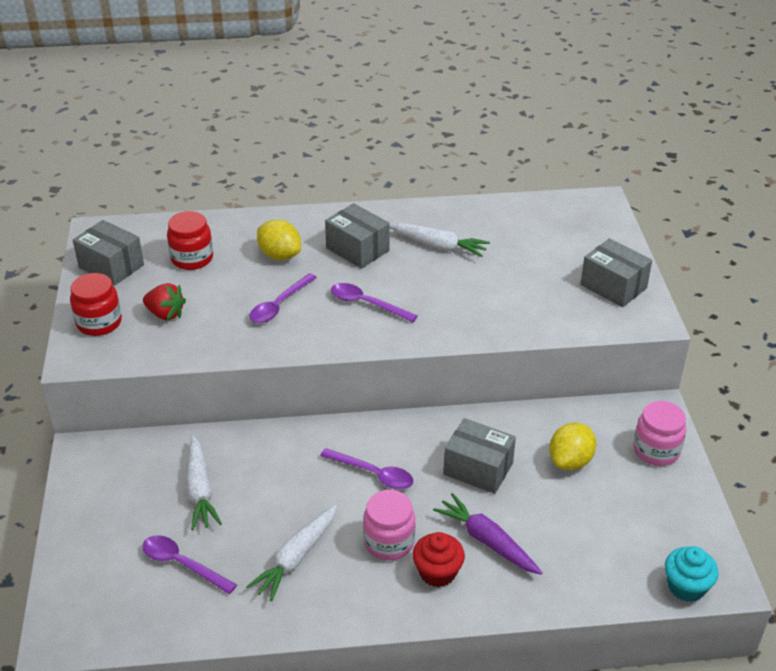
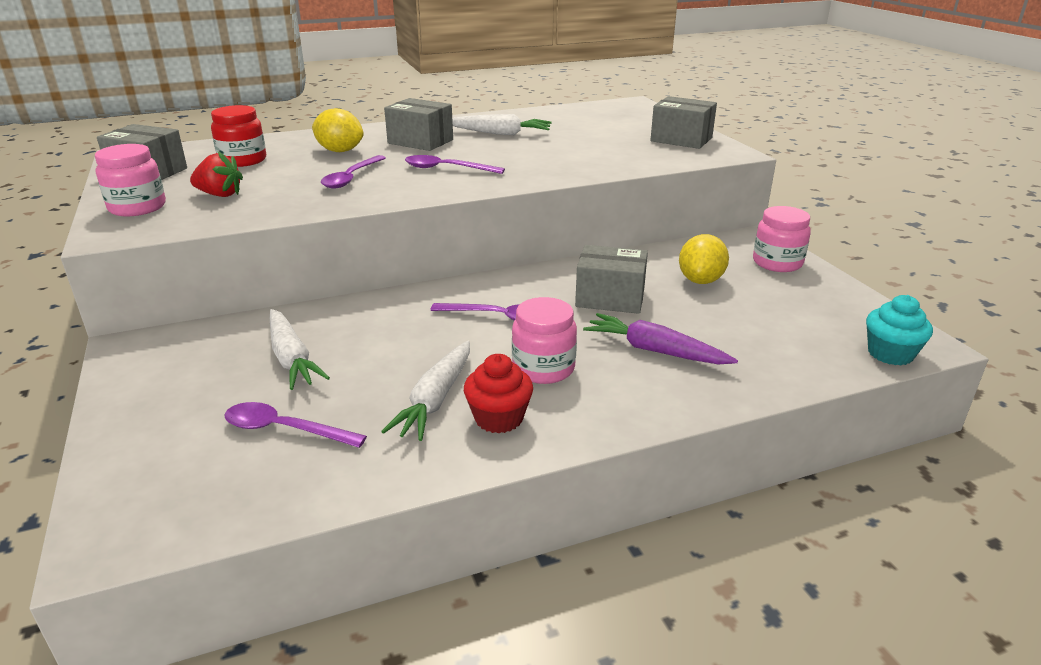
camera: 15 degrees left, 10 degrees down
(99, 323) = (137, 207): red jar -> pink jar
(437, 572) = (615, 385): red cupcake -> red cupcake (499, 418)

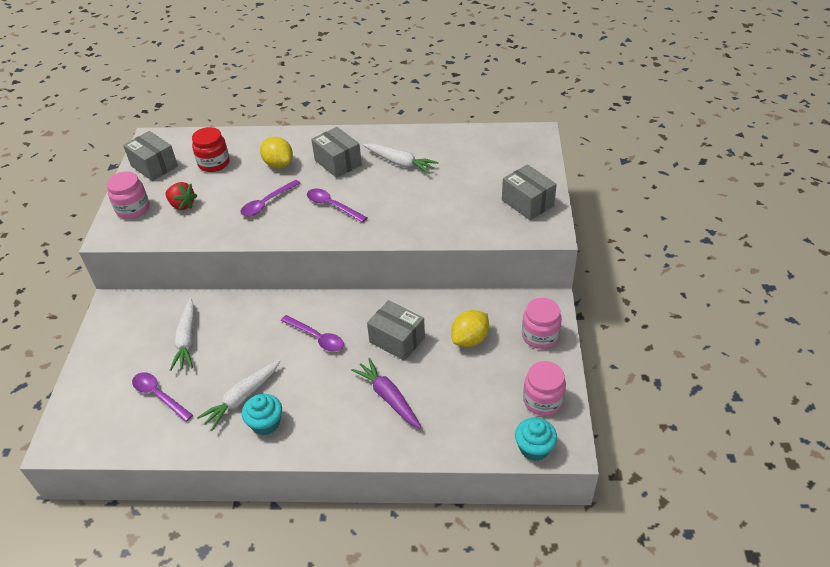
camera: 25 degrees right, 15 degrees up
(499, 418) = (265, 423): red cupcake -> turquoise cupcake
(543, 368) = (314, 392): pink jar -> pink jar (542, 400)

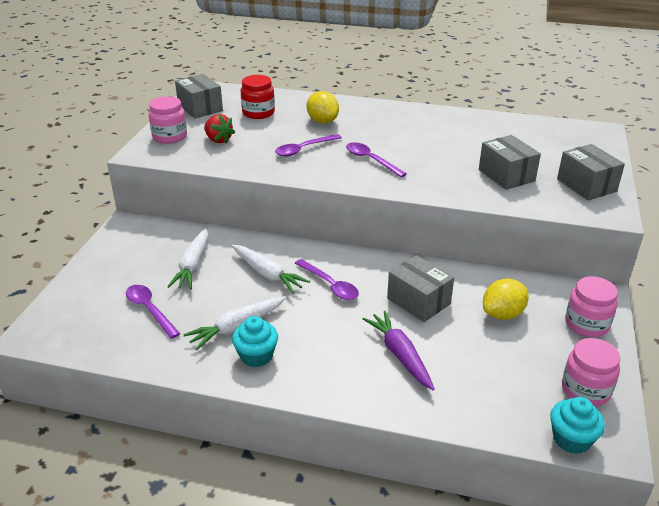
camera: 10 degrees right, 10 degrees down
(338, 162) = (383, 127): grey box -> grey box (506, 175)
(400, 163) = (448, 135): white carrot -> white carrot (267, 274)

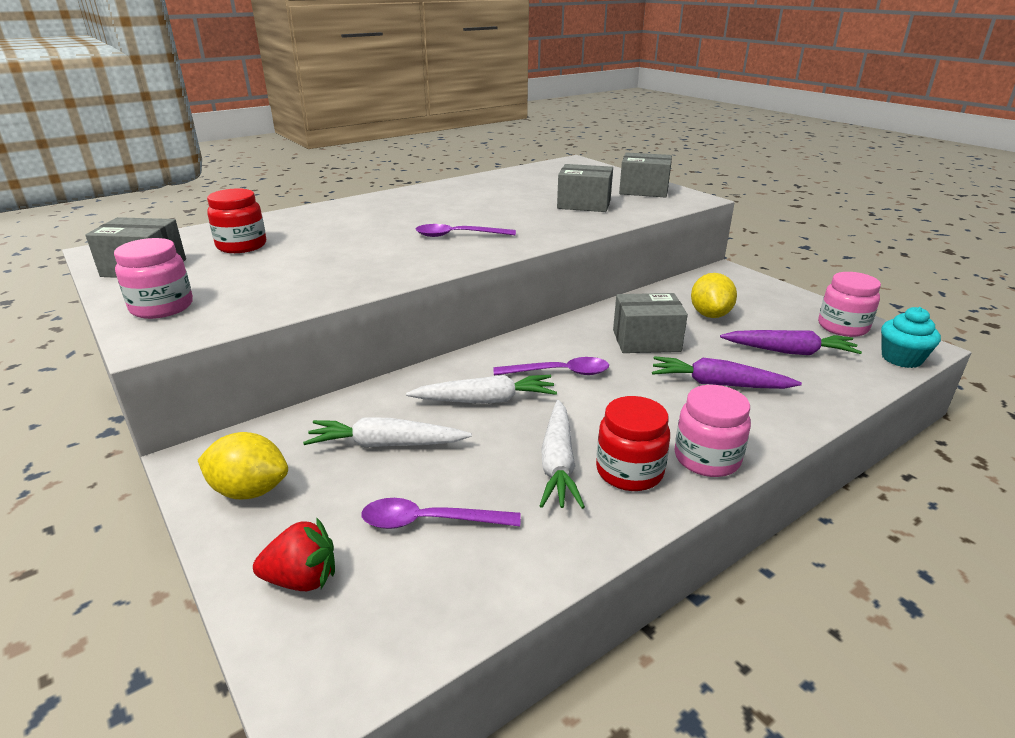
camera: 50 degrees left, 5 degrees down
(193, 265) = (386, 444): white carrot -> white carrot turned 135 degrees clockwise
(218, 140) = (245, 284): red strawberry -> red strawberry (302, 579)
(256, 356) = (629, 471): turquoise cupcake -> red jar
(303, 149) = (371, 253): purple spoon -> none
(322, 121) = (337, 227): yellow lemon -> yellow lemon (250, 490)
(496, 373) = (789, 351): none -> purple carrot
(586, 324) = (759, 291): pink jar -> pink jar (707, 458)

